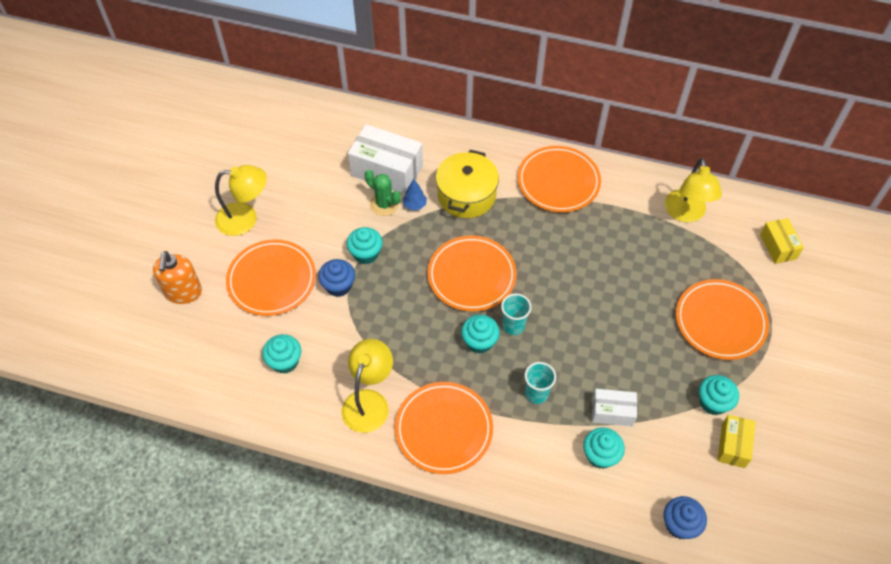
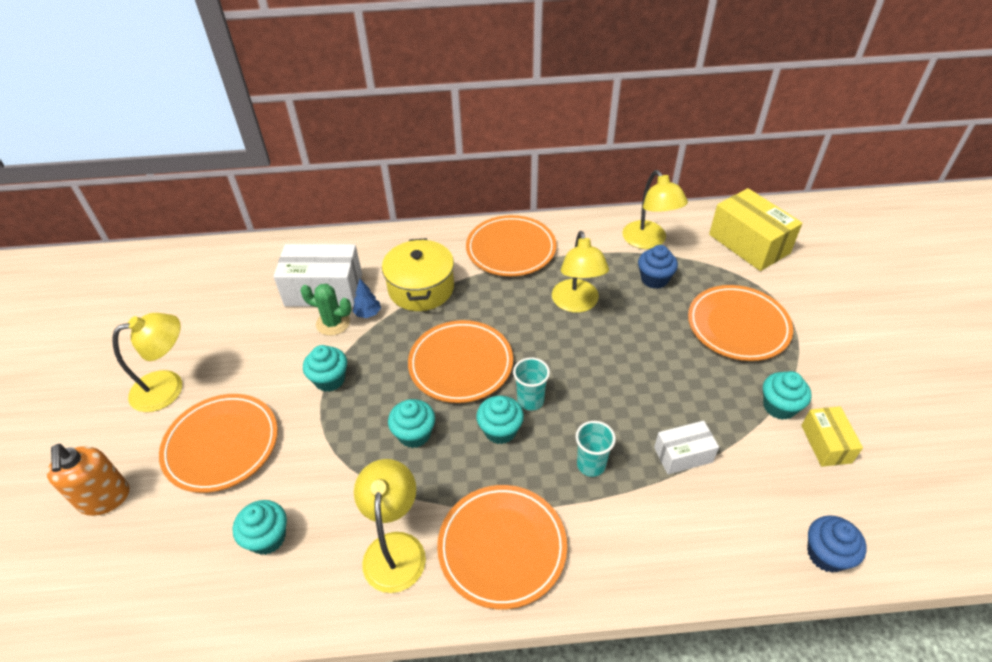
camera: 20 degrees left, 10 degrees down
(338, 286) = (308, 424): blue cupcake -> blue cupcake (654, 279)
(591, 254) = (577, 304): none -> yellow lamp
(600, 455) = (696, 508): turquoise cupcake -> turquoise cupcake (414, 434)
(778, 246) = (749, 244): yellow box -> yellow box, size x1.78

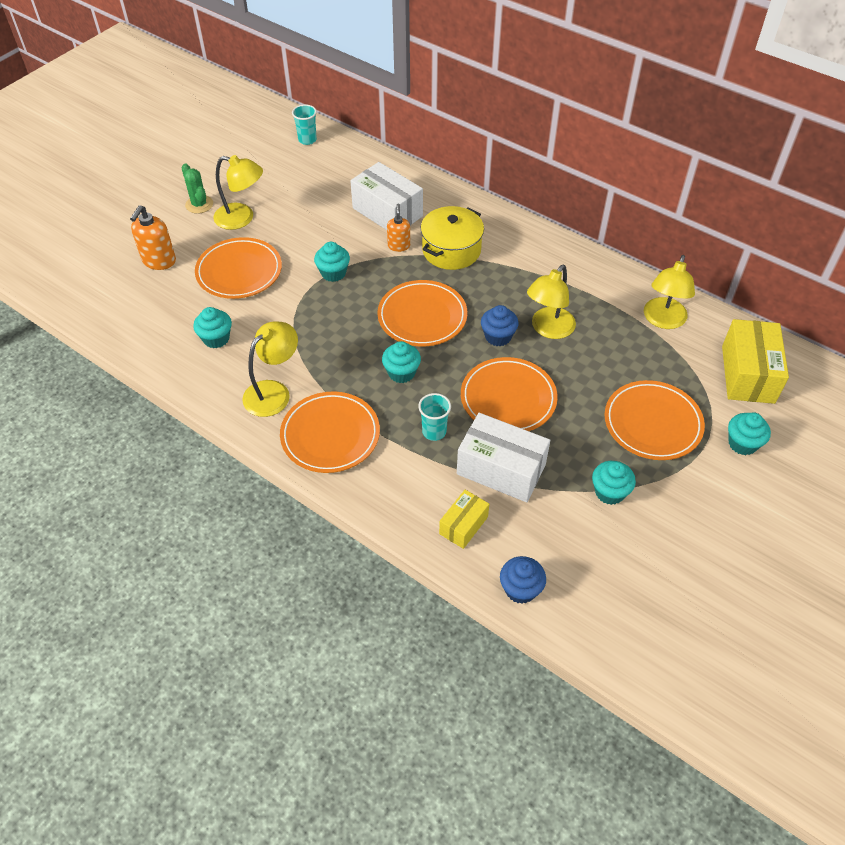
camera: 40 degrees right, 5 degrees up
(333, 323) = (371, 238): green cactus -> green cactus (199, 204)
(368, 314) = (399, 246): blue tree -> orange soap dispenser
(414, 434) = (348, 339): turquoise cupcake -> turquoise cupcake (742, 443)
(511, 249) = (546, 261): orange plate -> orange plate (508, 398)
(530, 400) = (441, 369): turquoise cup -> turquoise cup (307, 140)
(654, 279) = (630, 350): blue cupcake -> blue cupcake (498, 336)
(683, 455) = (501, 469): white box -> white box, size x1.78
(826, 444) = (611, 537): yellow box -> yellow box (463, 525)

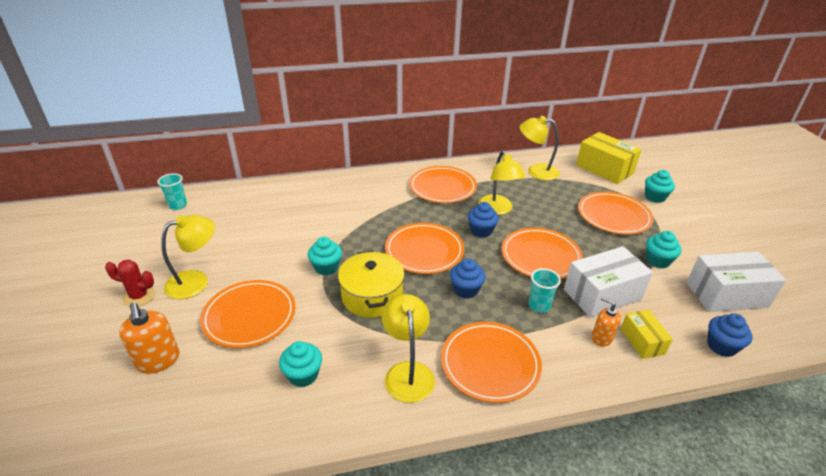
camera: 50 degrees left, 15 degrees down
(199, 204) = (139, 296): green cactus -> red cactus
(387, 212) = (307, 212): white box -> white box (726, 295)
(399, 246) = (345, 224): orange soap dispenser -> orange soap dispenser (601, 338)
(401, 373) = (466, 290): turquoise cupcake -> blue cupcake
(451, 250) = (381, 207): yellow pot -> yellow pot (372, 296)
(535, 270) = (442, 188): none -> orange plate
(663, 320) = (536, 171): yellow lamp -> yellow lamp turned 135 degrees clockwise

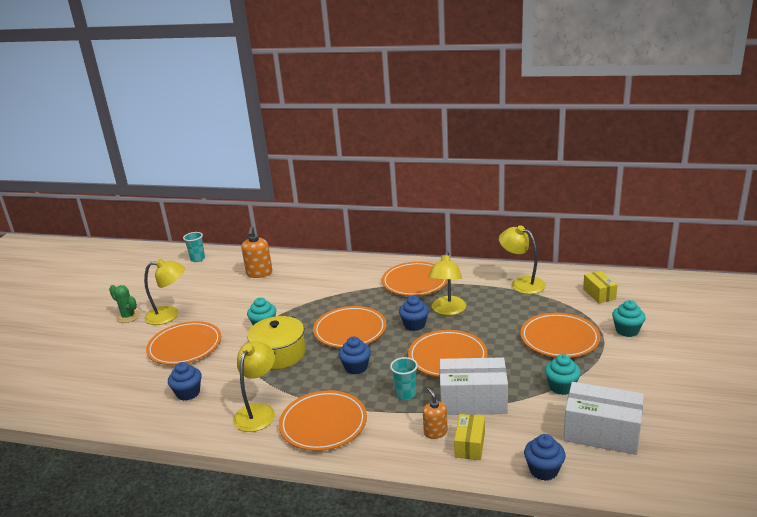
camera: 30 degrees right, 10 degrees down
(139, 296) = (128, 316): red cactus -> green cactus
(158, 361) = (110, 359): orange soap dispenser -> orange soap dispenser (259, 273)
(303, 375) = (188, 393): turquoise cupcake -> blue cupcake
(604, 169) = (599, 294): yellow box -> yellow box, size x0.56

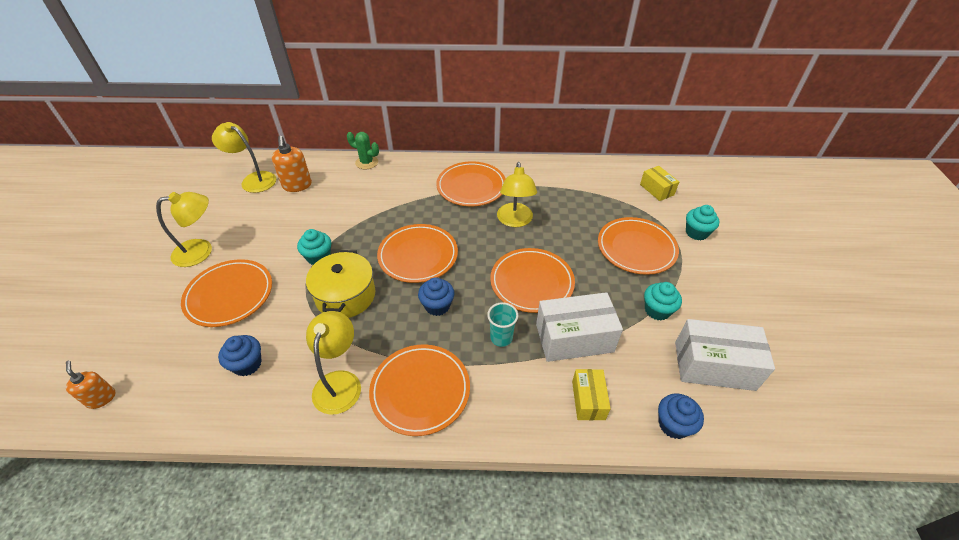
camera: 15 degrees left, 20 degrees up
(128, 316) = (149, 257): green cactus -> green cactus (366, 162)
(197, 259) = (220, 170): turquoise cup -> none
(414, 325) = (485, 242): blue cupcake -> none
(435, 432) = (547, 387): orange soap dispenser -> orange soap dispenser (101, 398)
(522, 283) = (579, 181): yellow lamp -> yellow lamp (253, 179)

